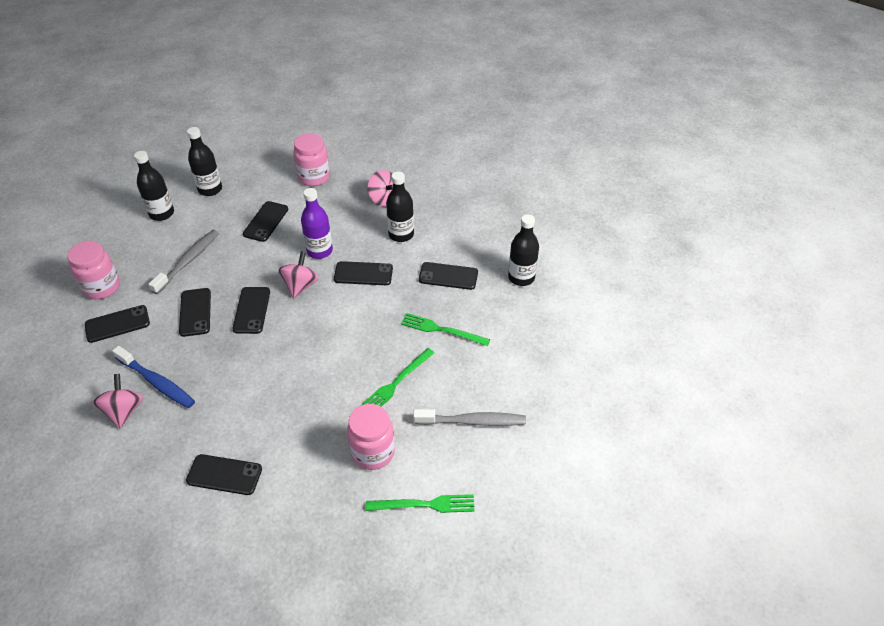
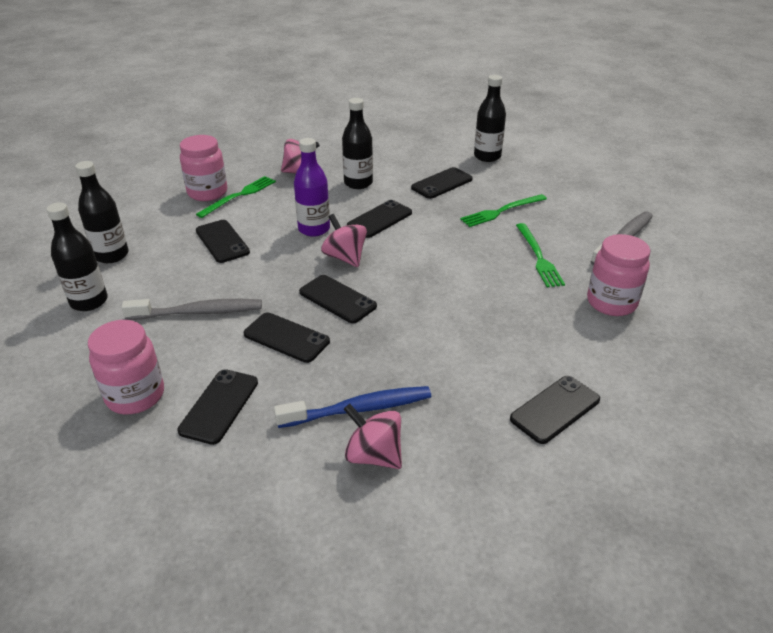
camera: 50 degrees left, 10 degrees down
(188, 261) = (198, 312): grey toothbrush -> grey toothbrush turned 105 degrees clockwise
(424, 504) = (698, 300): green fork -> green fork (239, 196)

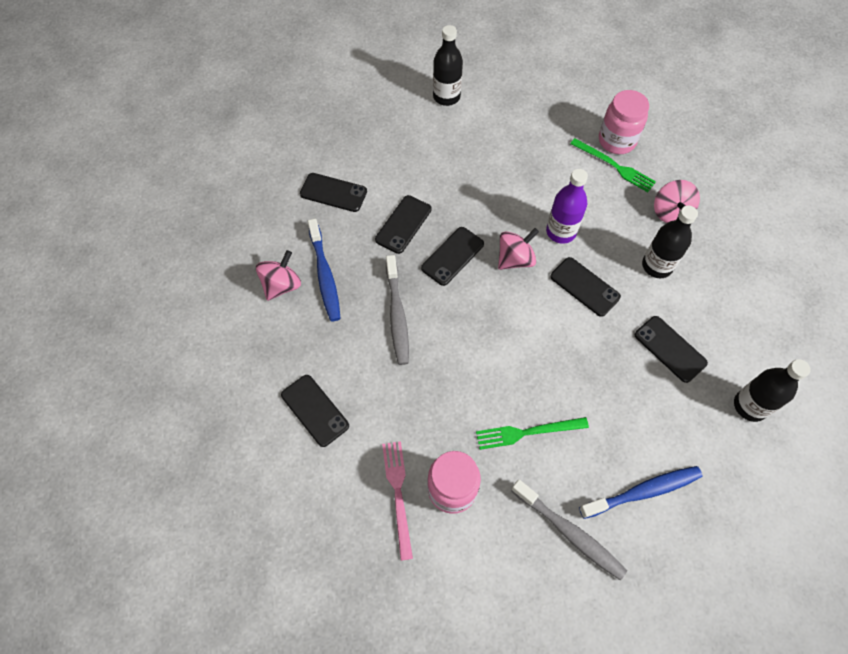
camera: 90 degrees right, 25 degrees up
(111, 255) = (507, 95): black bottle -> none
(135, 396) = (346, 145): pink jar -> none
(198, 312) = (434, 164): grey toothbrush -> grey toothbrush (397, 315)
(222, 241) = (533, 165): black phone -> none
(501, 211) = (616, 407): green fork -> none
(573, 204) = (643, 491): none -> blue toothbrush
(631, 338) = (398, 494): none -> pink fork

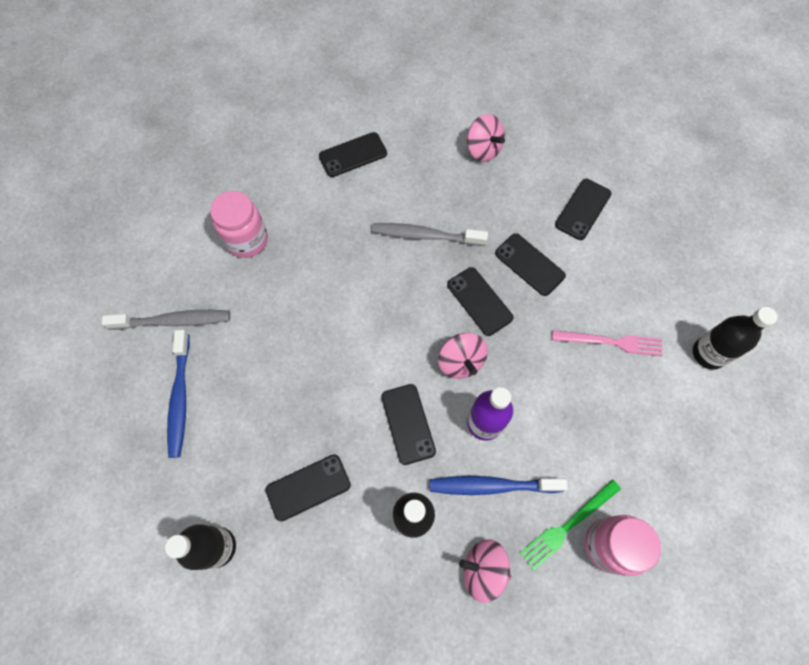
camera: 105 degrees right, 5 degrees up
(325, 275) = (485, 185): blue toothbrush -> blue toothbrush (492, 486)
(398, 494) = (259, 200): pink fork -> pink fork (611, 342)
(527, 432) = (272, 315): green fork -> none
(569, 532) = (173, 321): grey toothbrush -> grey toothbrush turned 150 degrees counterclockwise
(585, 287) = (408, 424): black phone -> black phone turned 75 degrees counterclockwise

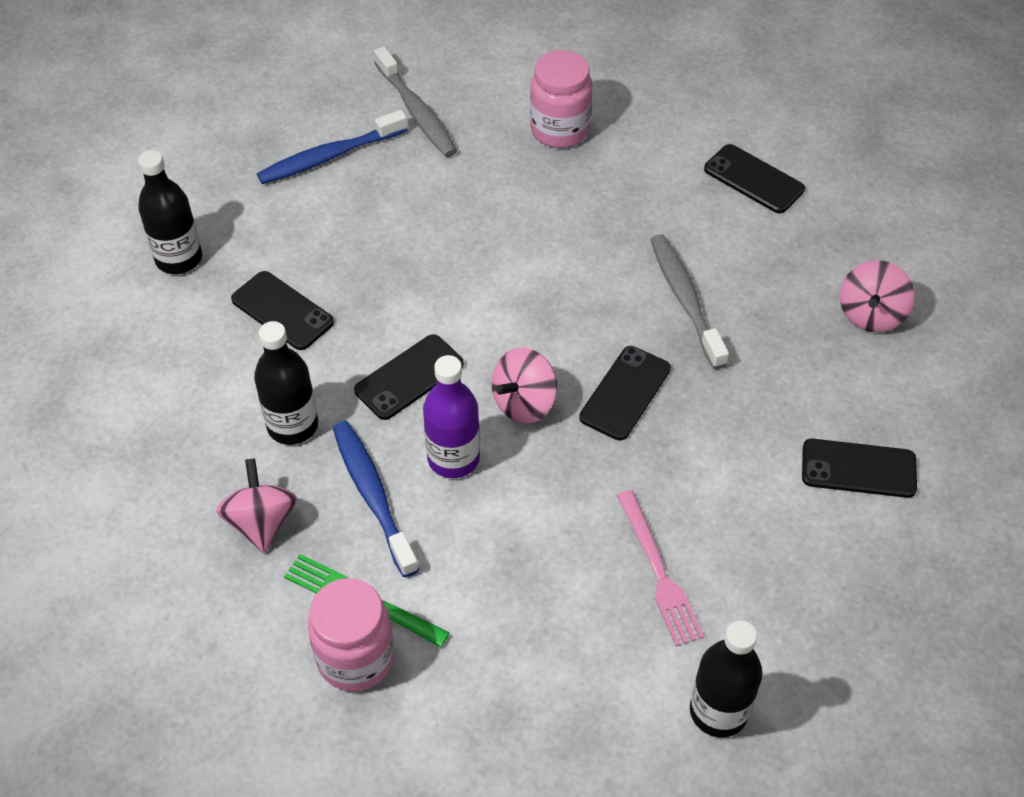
camera: 65 degrees right, 15 degrees down
(529, 264) = (719, 432): black phone -> none

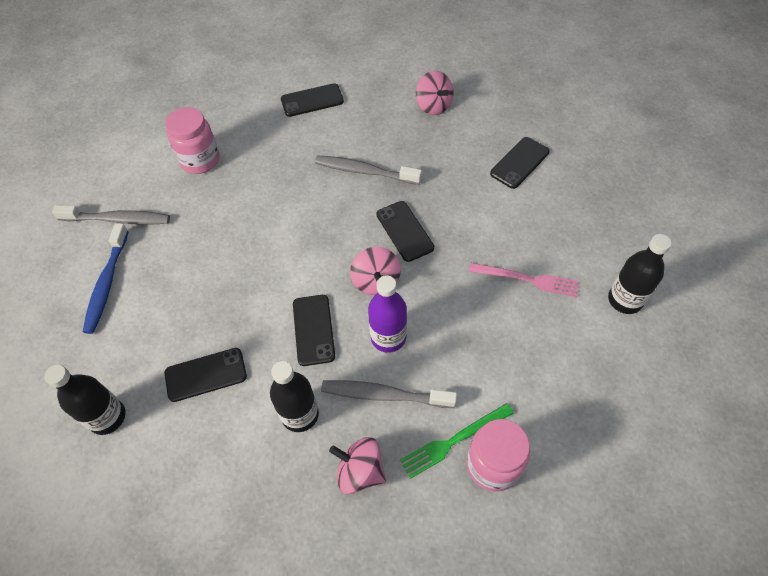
camera: 55 degrees left, 5 degrees up
(373, 495) = (384, 395): blue toothbrush -> grey toothbrush

